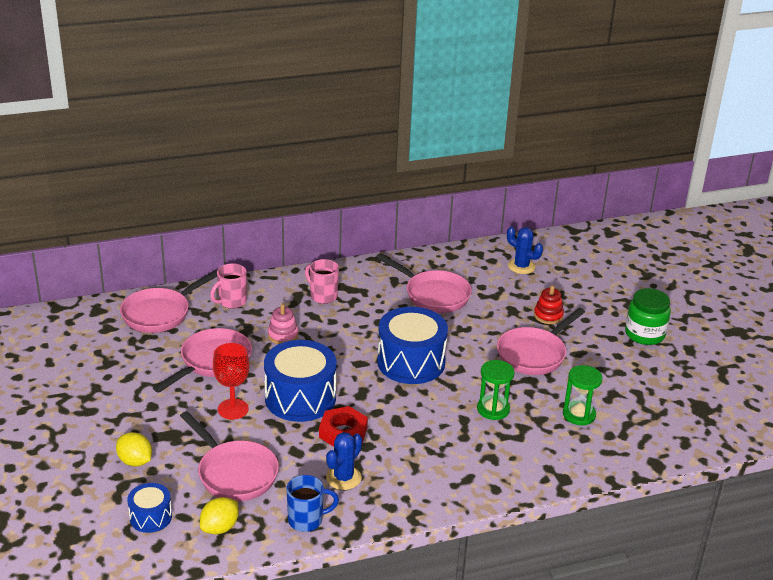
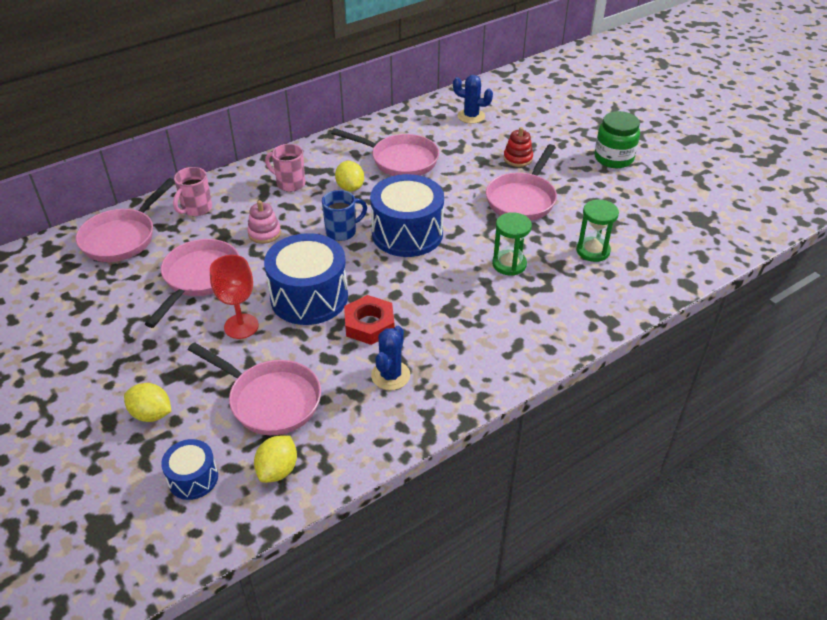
camera: 15 degrees left, 10 degrees up
(307, 520) = (371, 435): blue mug -> blue mug (342, 232)
(376, 311) = (350, 187): none -> yellow lemon

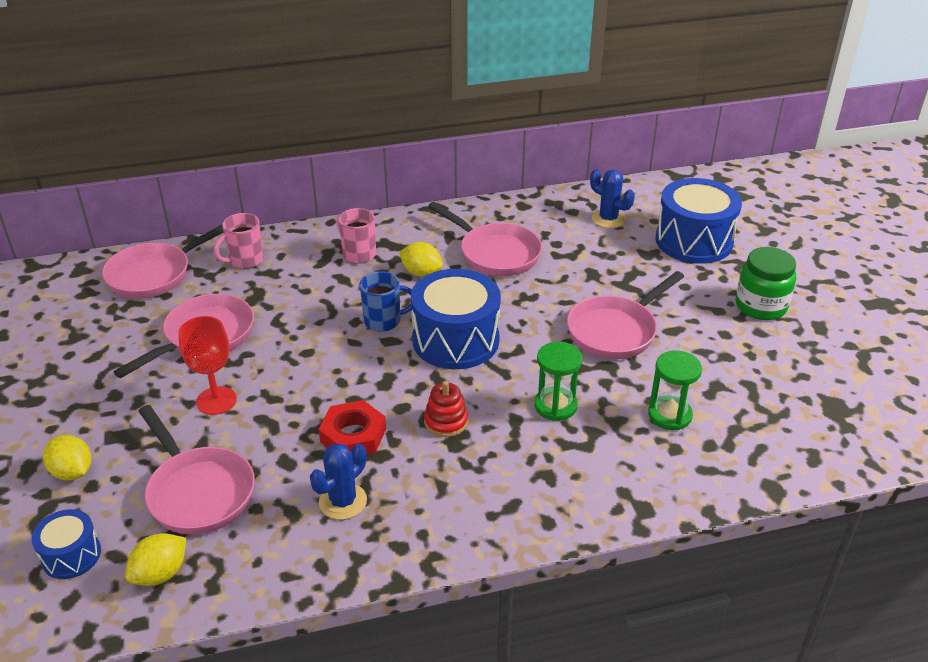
camera: 20 degrees right, 5 degrees down
(264, 233) = (300, 303): pink stacking toy -> none
(309, 297) = (306, 387): blue drum -> blue drum (693, 241)
(350, 187) = (421, 273): yellow lemon -> yellow lemon turned 60 degrees counterclockwise
(518, 158) = (637, 281): red stacking toy -> red stacking toy (446, 422)

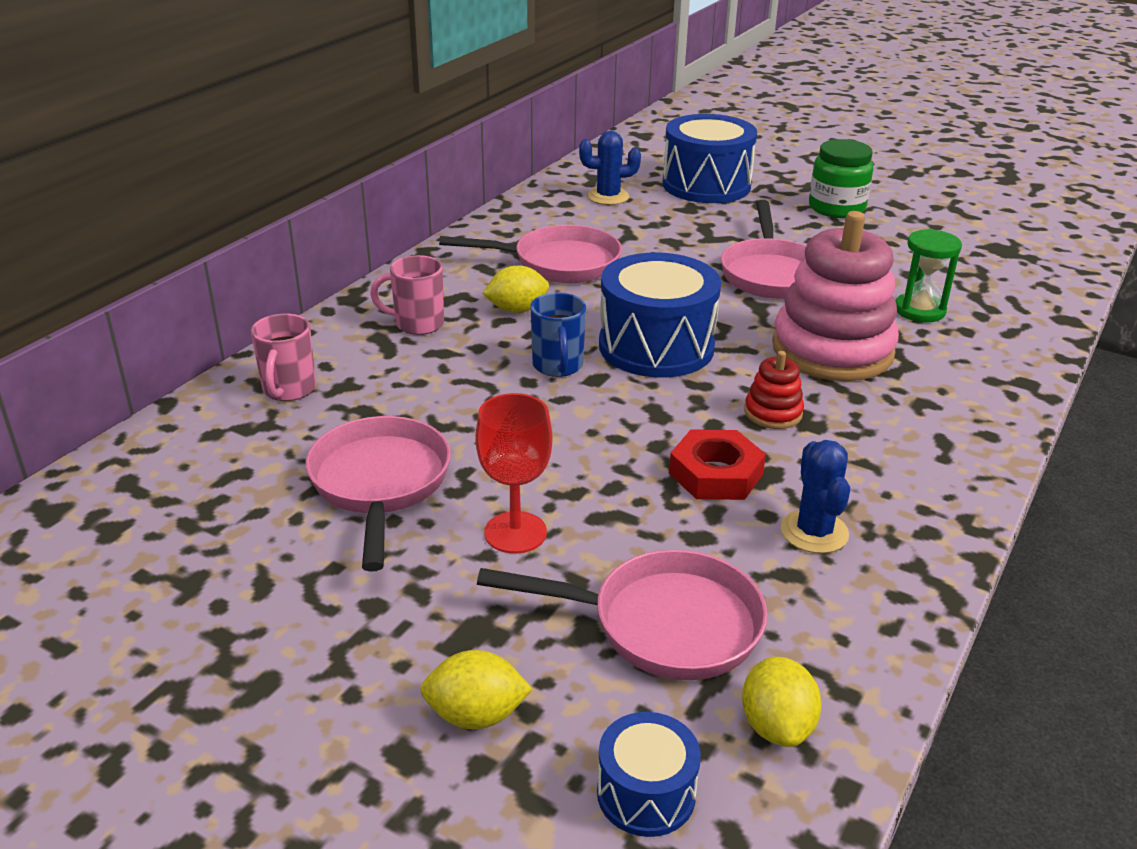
camera: 45 degrees left, 5 degrees down
(155, 274) = (185, 460): pink pan -> none
(384, 321) = (558, 366): blue mug -> blue mug turned 135 degrees clockwise
(555, 406) = (832, 350): green hourglass -> pink stacking toy

